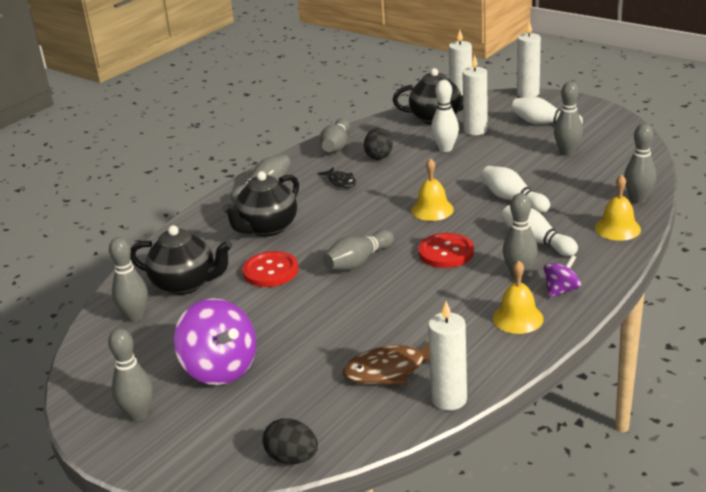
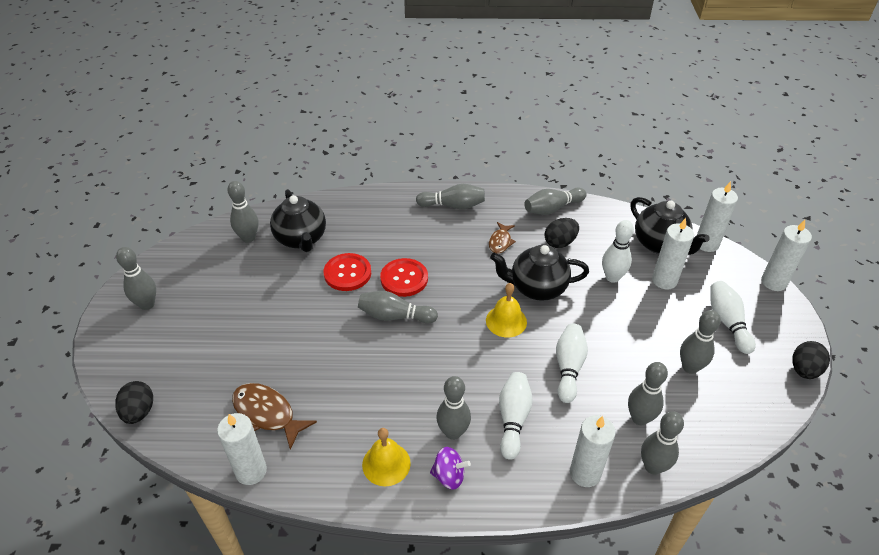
camera: 50 degrees right, 15 degrees up
(220, 369) = (216, 315): purple spinning top -> none
(267, 228) = (401, 239): black teapot -> black teapot (537, 288)
(340, 182) = (500, 242): black fish -> brown fish
(446, 252) = (448, 364): red button -> red button (404, 278)
(591, 188) = (639, 418): none -> grey bowling pin
(614, 114) = (804, 370): none -> black egg
(617, 228) = (585, 473): yellow bell -> white candle

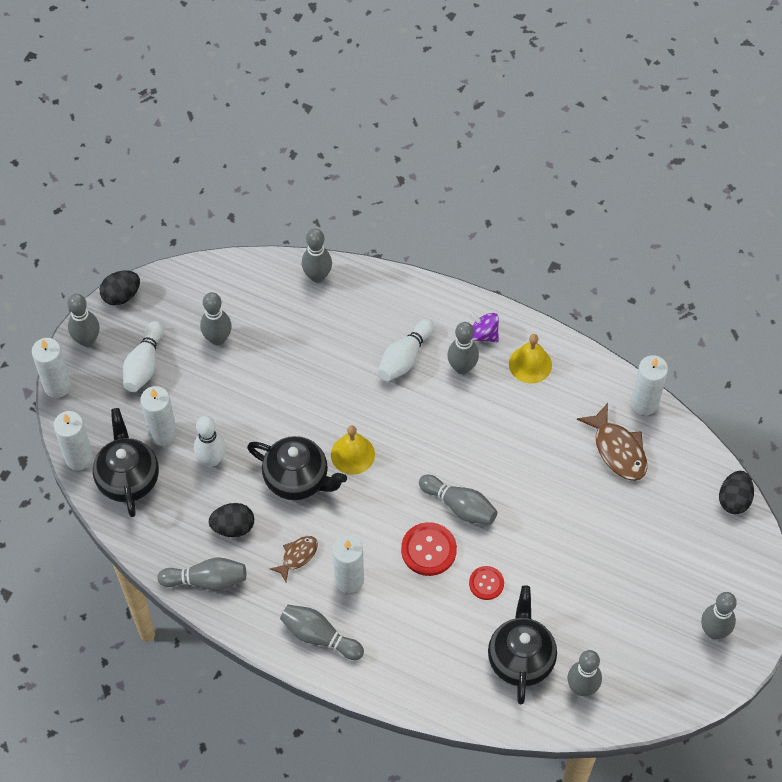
camera: 155 degrees left, 15 degrees up
(347, 273) = (486, 583): red button -> red button, size x0.63
(568, 368) = (326, 383): white bowling pin -> none
(585, 473) = (374, 293): white candle -> white candle (349, 579)
(639, 418) = (298, 315): grey bowling pin -> grey bowling pin (87, 340)

